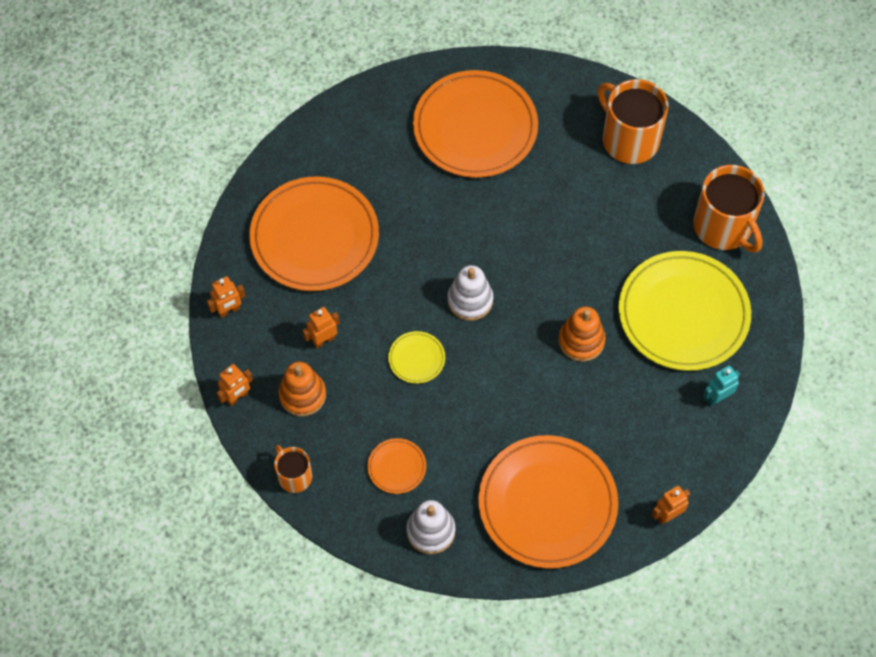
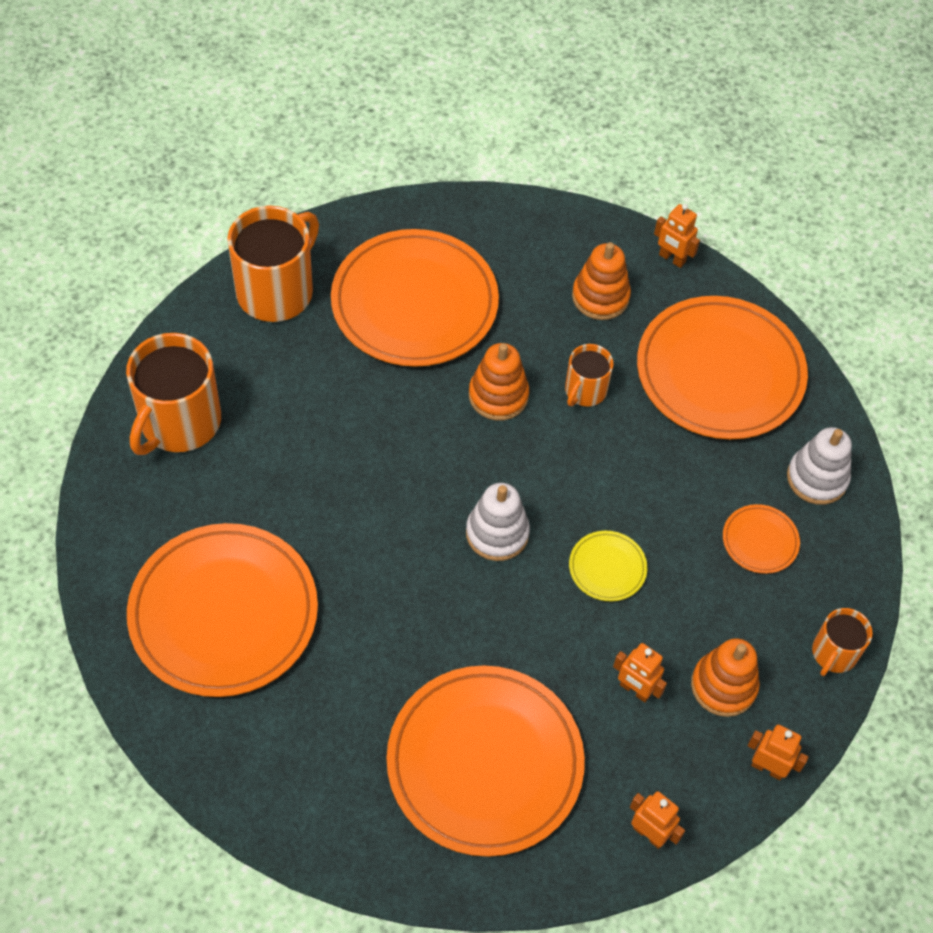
camera: 115 degrees left, 5 degrees down
(565, 401) = (585, 390): none -> orange mug
(647, 446) = (600, 297): none -> orange stacking toy
(683, 314) = (414, 303): yellow plate -> orange plate
(717, 397) = (508, 246): turquoise robot -> none

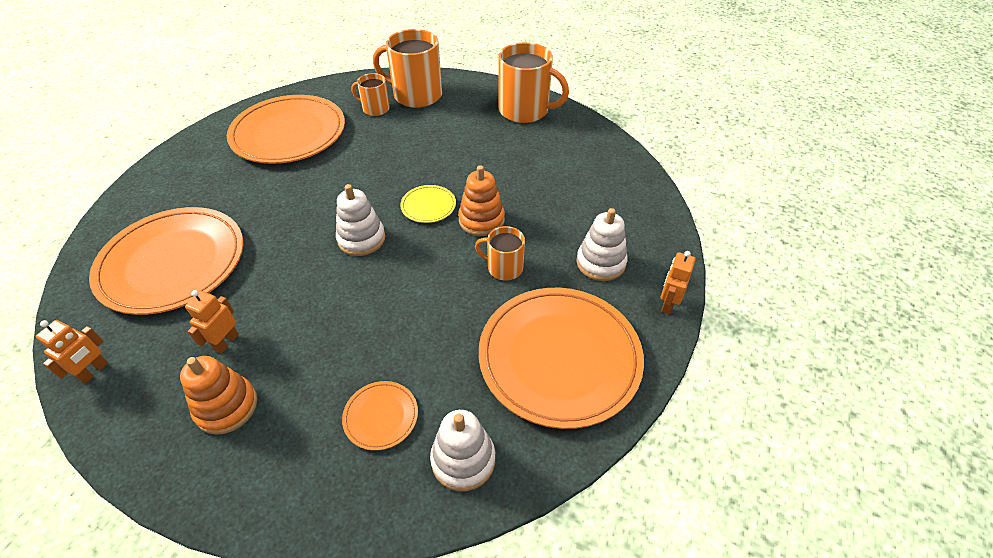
camera: 80 degrees right, 10 degrees down
(414, 303) = (544, 167): orange plate -> none
(600, 297) = (600, 263): orange stacking toy -> white stacking toy
(607, 568) = (339, 307): yellow plate -> yellow plate (428, 206)
(767, 768) = (139, 455): orange robot -> none
(833, 653) = (259, 502): orange mug -> orange mug (375, 108)

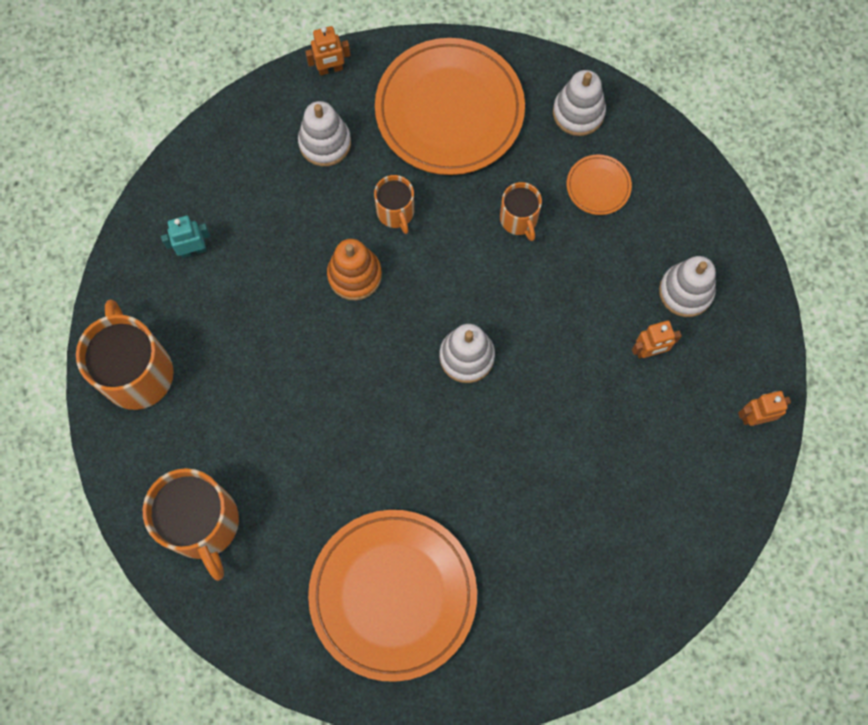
camera: 130 degrees left, 25 degrees up
(173, 263) = (634, 488): orange plate -> none
(226, 407) = (685, 291): orange stacking toy -> white stacking toy
(375, 108) = (268, 545): orange mug -> orange mug (519, 219)
(428, 206) = (376, 337): yellow plate -> none
(579, 162) = (193, 250): none -> turquoise robot

